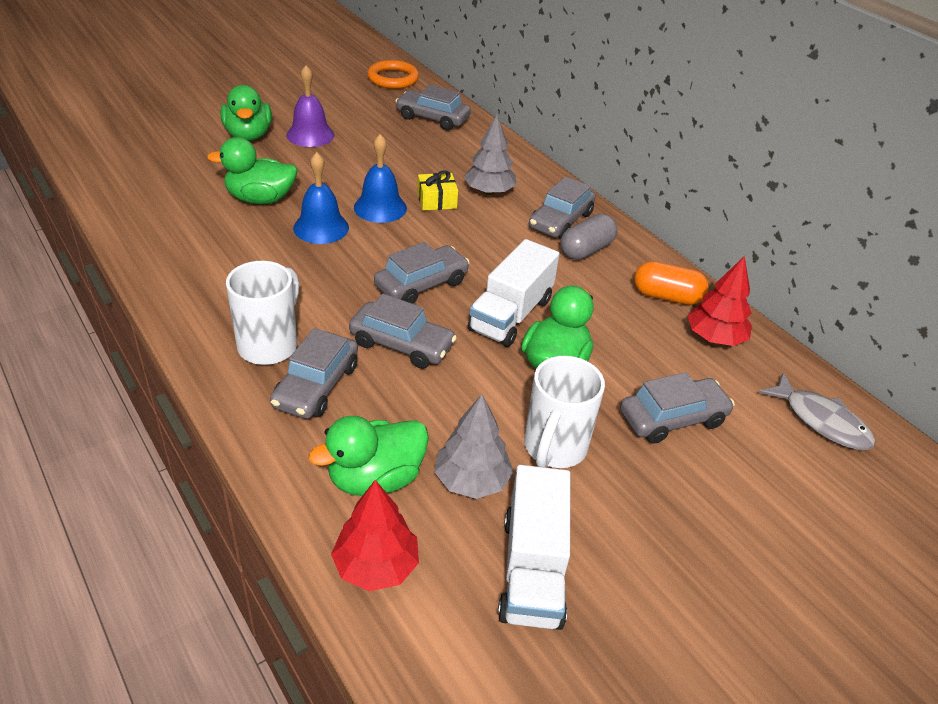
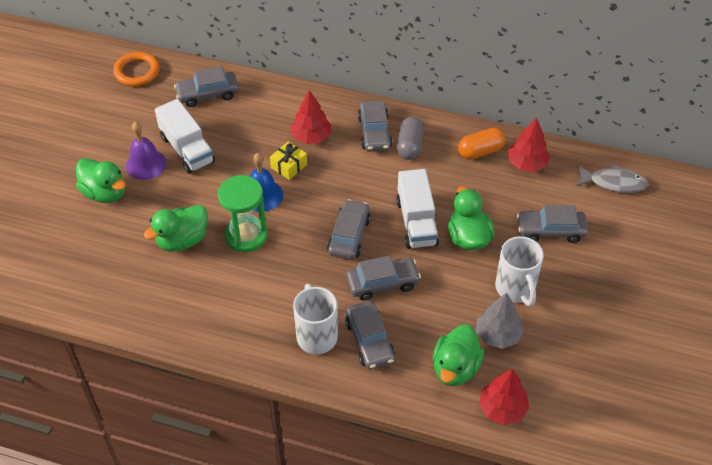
camera: 35 degrees left, 10 degrees up
(321, 227) = (246, 236): blue bell -> green hourglass
(489, 192) = (311, 137): grey tree -> red tree
(532, 570) = (565, 358): white truck -> white truck (187, 149)
(672, 418) = (550, 231): grey car -> grey car turned 120 degrees counterclockwise

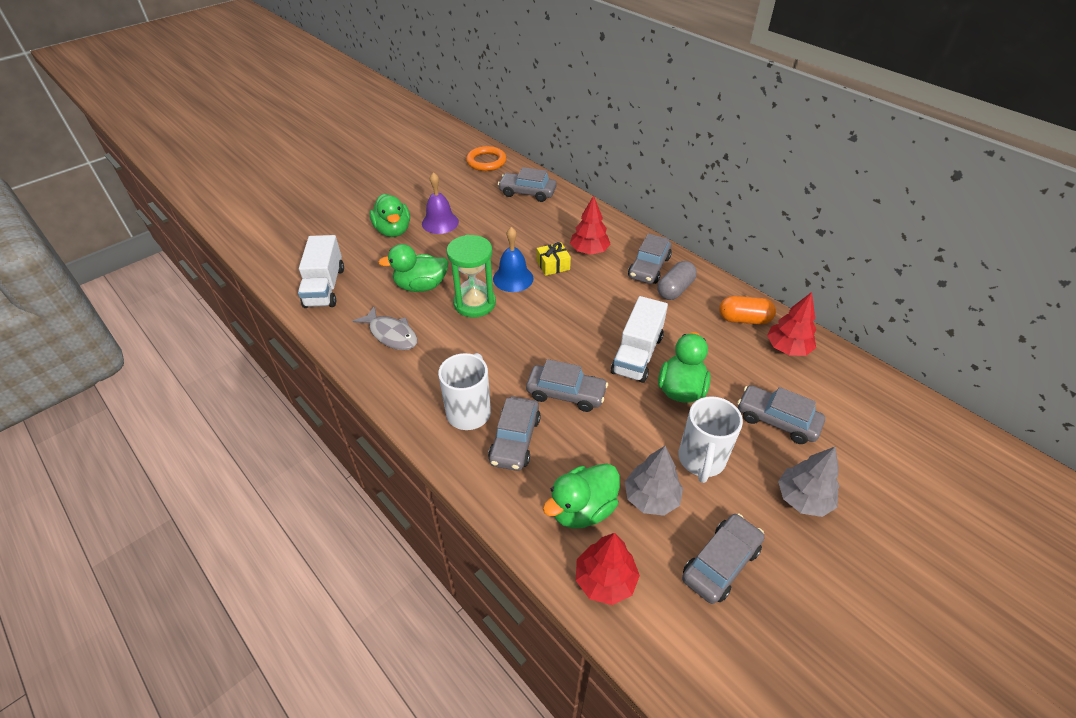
camera: 30 degrees right, 5 degrees down
(187, 149) = (480, 224): white truck -> white truck (325, 287)
(349, 236) = (564, 340): grey car -> grey car (720, 563)
(598, 284) = (803, 499): none -> grey tree
(613, 183) = (880, 403): grey fish -> grey fish (391, 334)

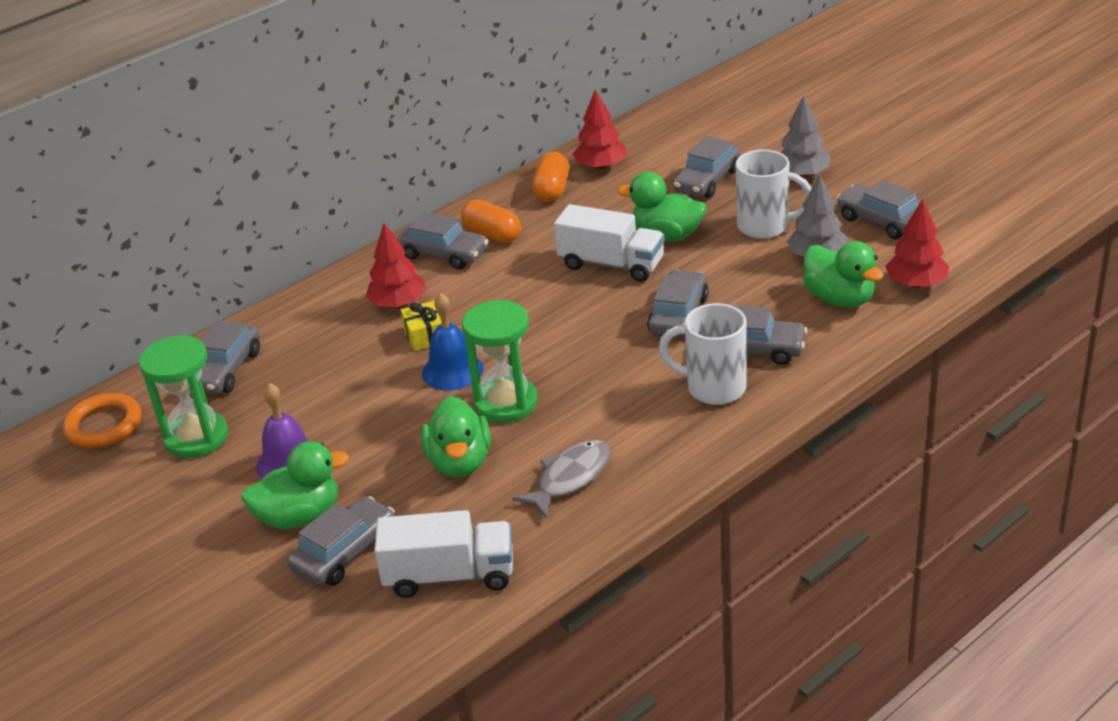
camera: 85 degrees left, 10 degrees down
(359, 248) = (345, 552): none -> grey car
(469, 190) = (196, 437): none -> green hourglass
(675, 289) = (492, 235): grey capsule -> orange capsule

